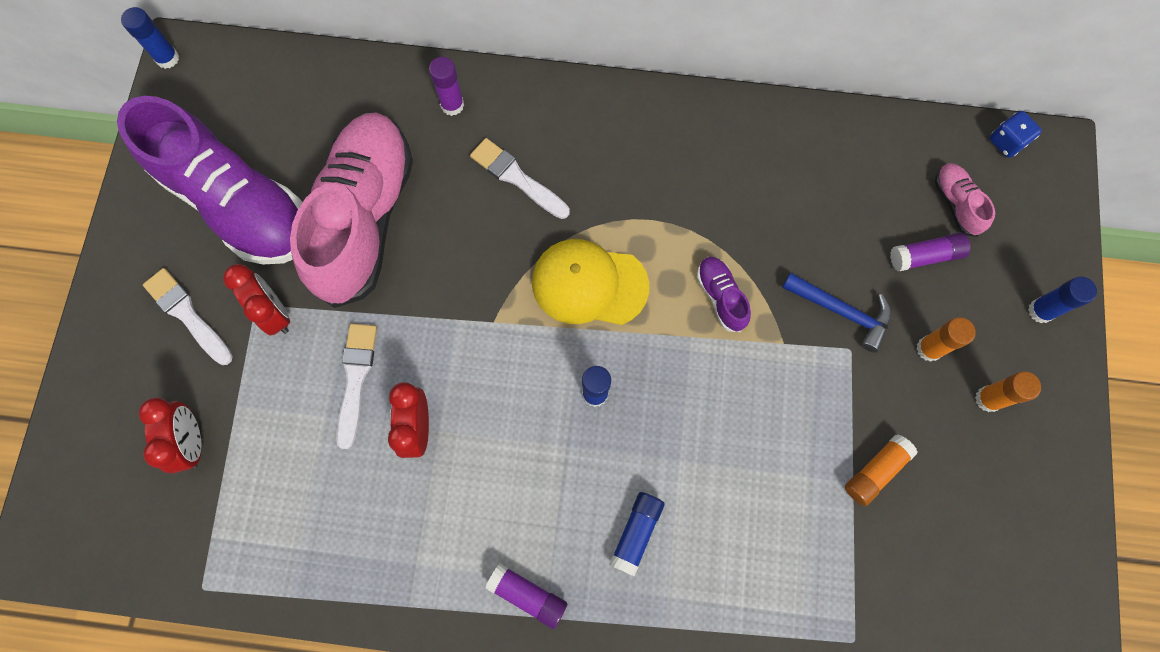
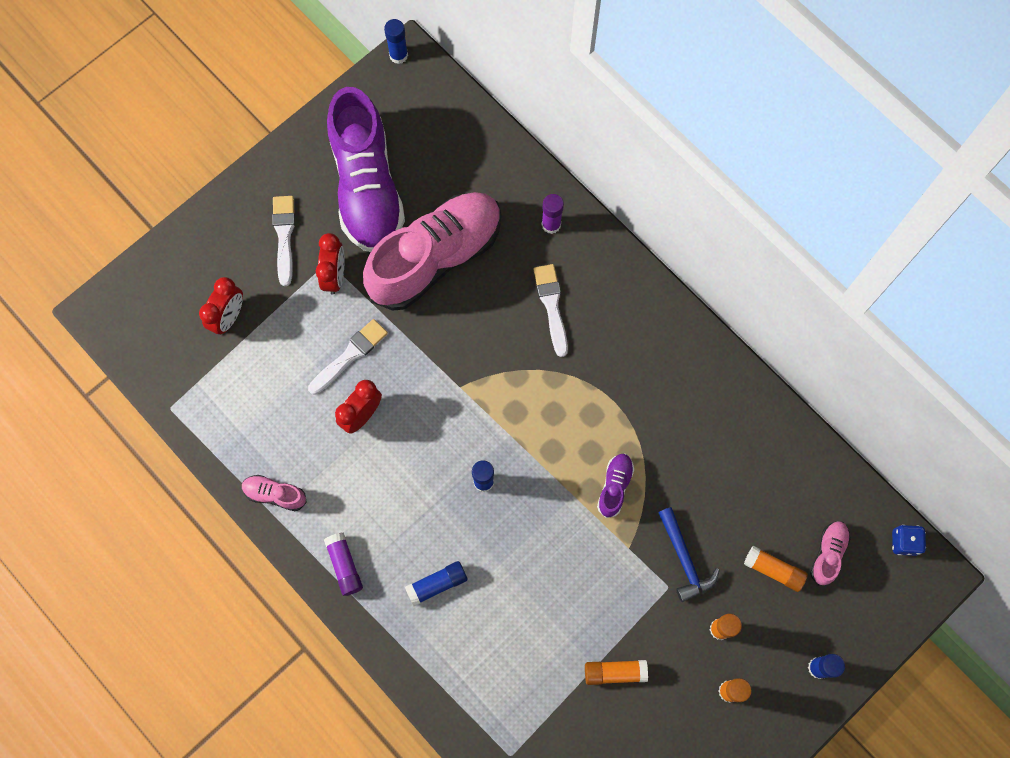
camera: 40 degrees right, 0 degrees up
(393, 584) = (275, 494): none -> pink shoe
(589, 284) = (538, 411): yellow cap -> none
(925, 256) = (773, 570): purple glue stick -> orange glue stick

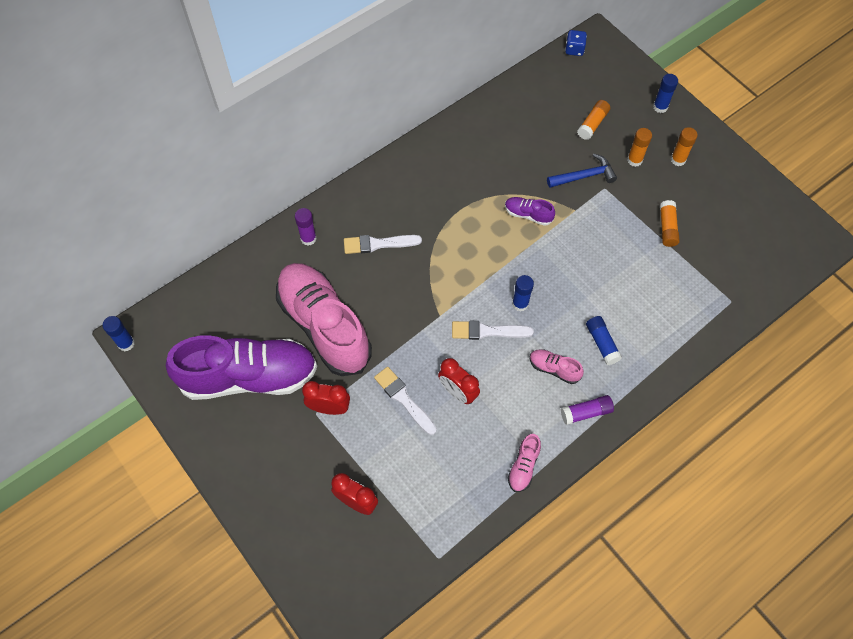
camera: 85 degrees left, 10 degrees down
(284, 236) = (284, 449): white brush -> white brush (487, 331)
(828, 554) = (581, 92): pink shoe -> pink shoe (554, 369)

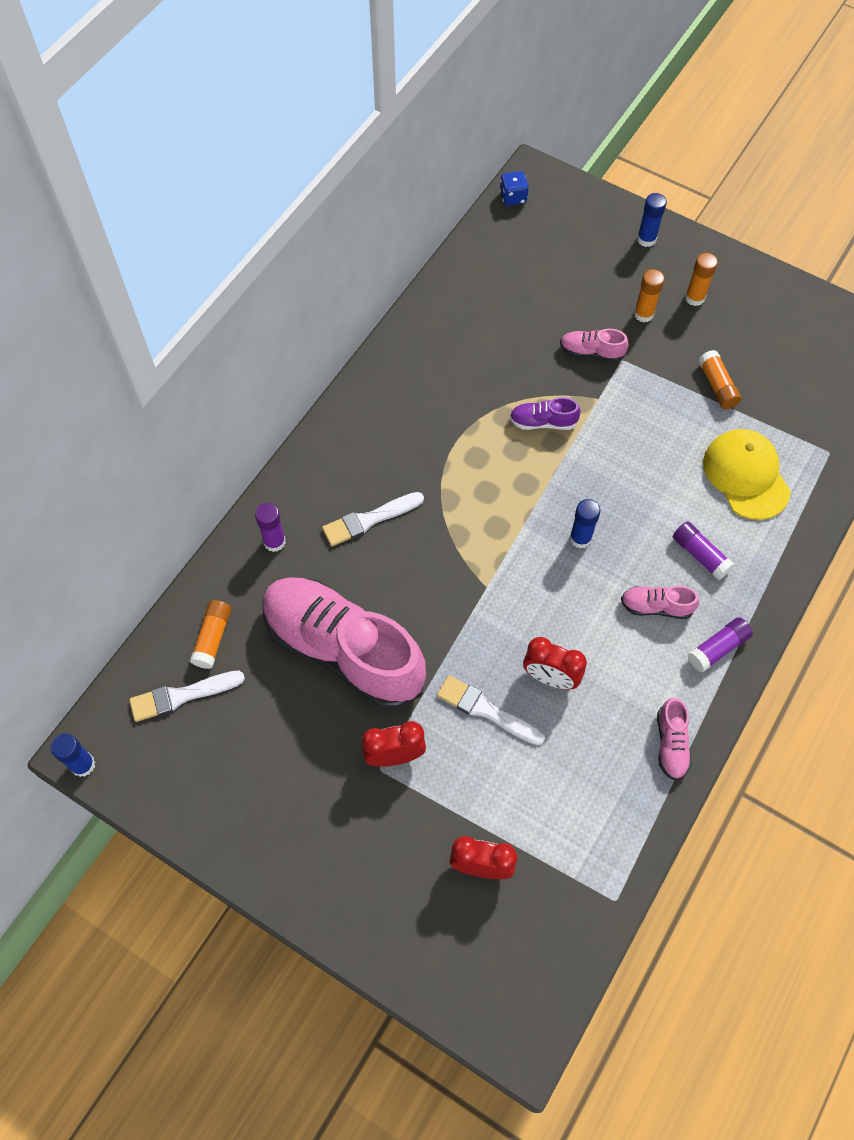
camera: 20 degrees left, 0 degrees up
(249, 377) = (271, 752): purple shoe -> none
(487, 331) = (554, 587): white brush -> white brush (182, 696)
(584, 176) = (591, 352): blue hammer -> pink shoe
(592, 124) = (574, 284): orange glue stick -> orange glue stick (213, 638)
(602, 343) = (700, 555): blue glue stick -> purple glue stick
(660, 298) = (746, 475): none -> yellow cap

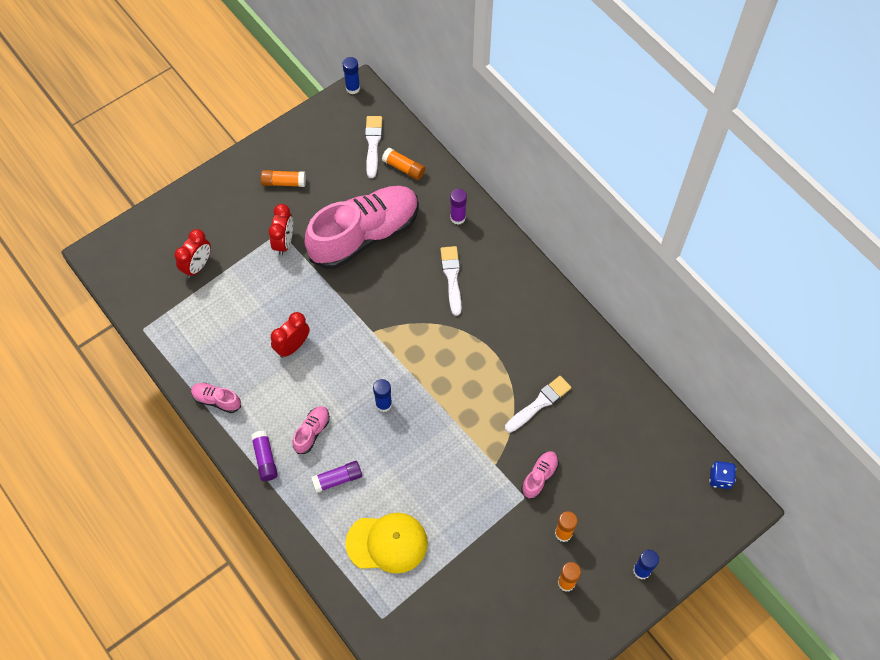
camera: 110 degrees right, 0 degrees up
(486, 710) = (289, 301): white brush -> white brush (539, 403)
(543, 422) = (488, 416): purple shoe -> none
(717, 386) = (474, 560): orange glue stick -> orange glue stick (284, 182)

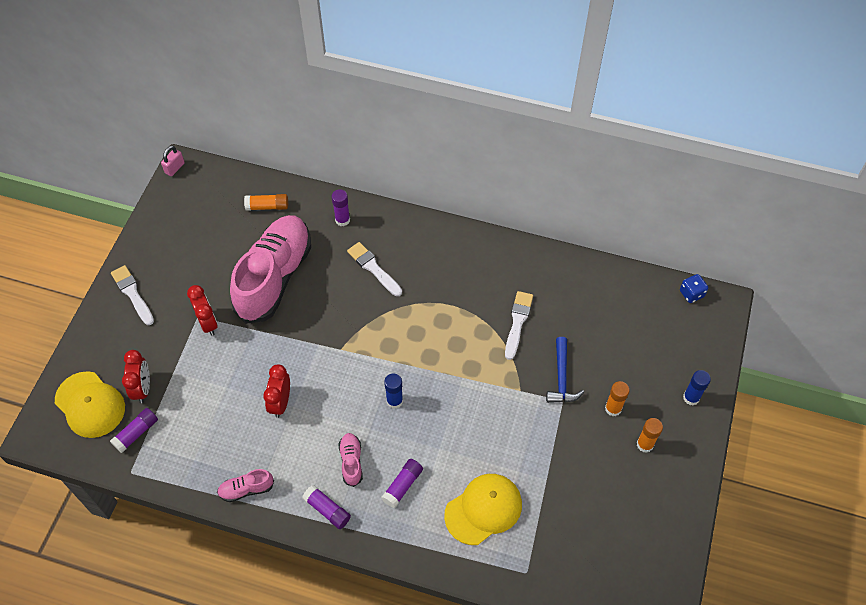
camera: 35 degrees left, 5 degrees down
(150, 254) = (90, 404): none -> yellow cap
(168, 300) = (136, 433): none -> purple glue stick
(284, 182) = (170, 275): orange glue stick -> none
(353, 88) = (175, 168): blue glue stick -> pink padlock
(373, 144) = (226, 202): white brush -> white brush (132, 293)
(539, 477) = (561, 378): pink shoe -> blue hammer

